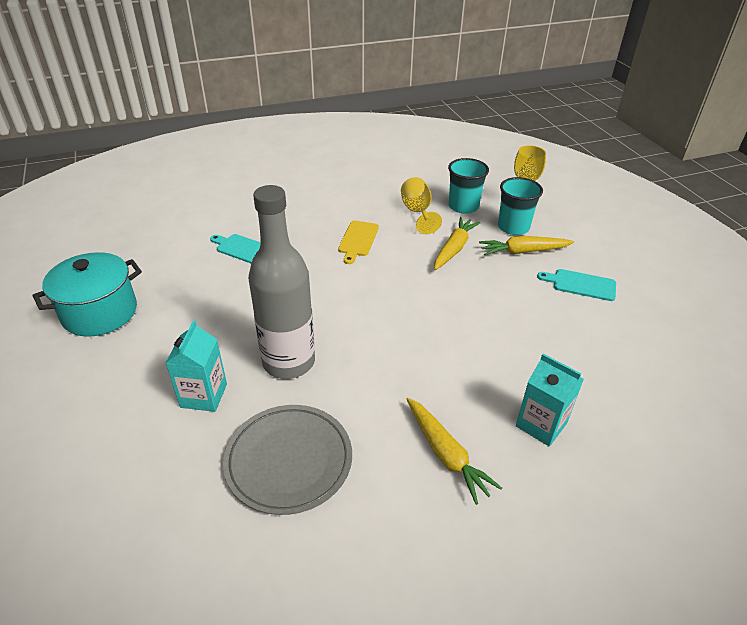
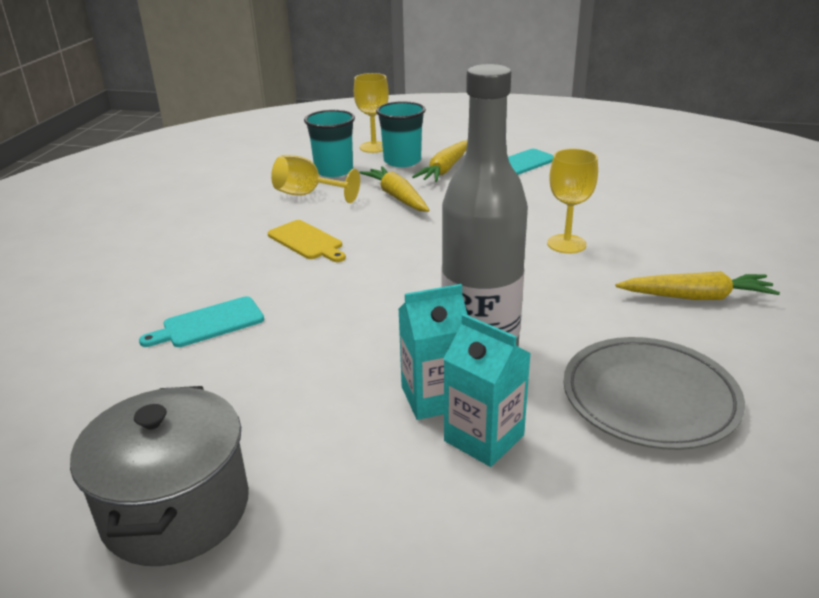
camera: 55 degrees left, 10 degrees down
(100, 313) = (176, 509): turquoise pot -> grey pot
(465, 355) = (566, 244): none -> yellow goblet
(541, 424) = (686, 240): turquoise carton -> turquoise carton (434, 397)

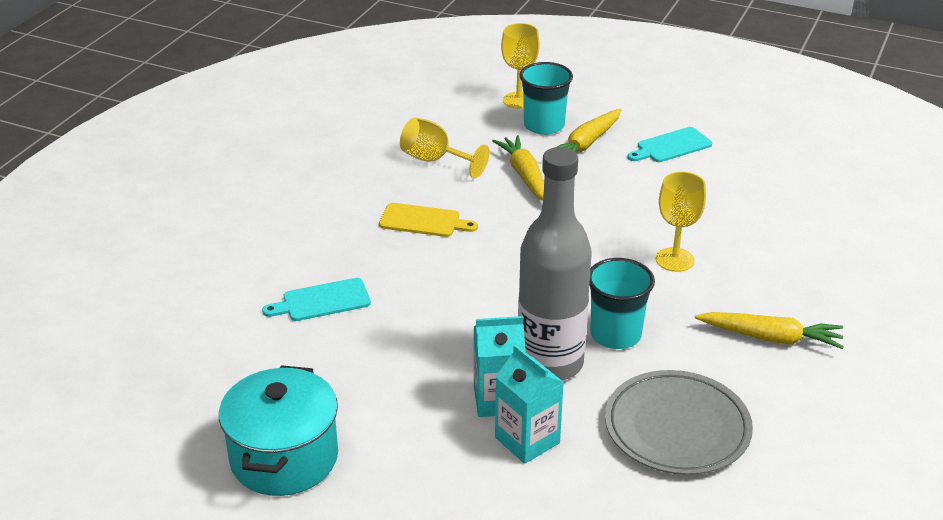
camera: 10 degrees right, 5 degrees up
(176, 509) = (284, 458): grey pot -> turquoise pot
(307, 241) = (423, 221): yellow cutting board -> yellow cutting board turned 45 degrees counterclockwise
(333, 170) = (468, 130): turquoise cup -> turquoise cup (615, 334)

